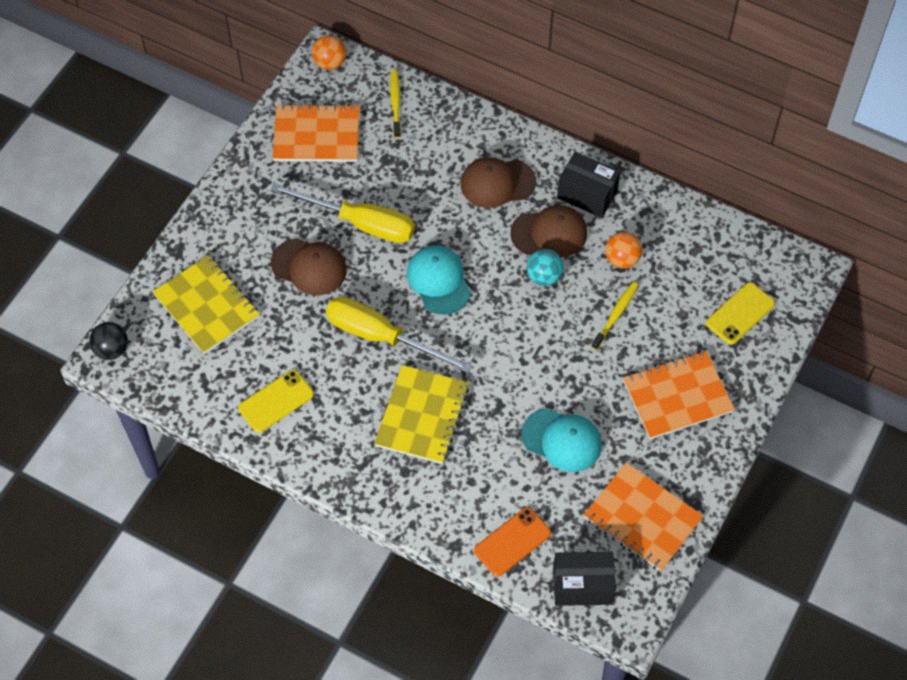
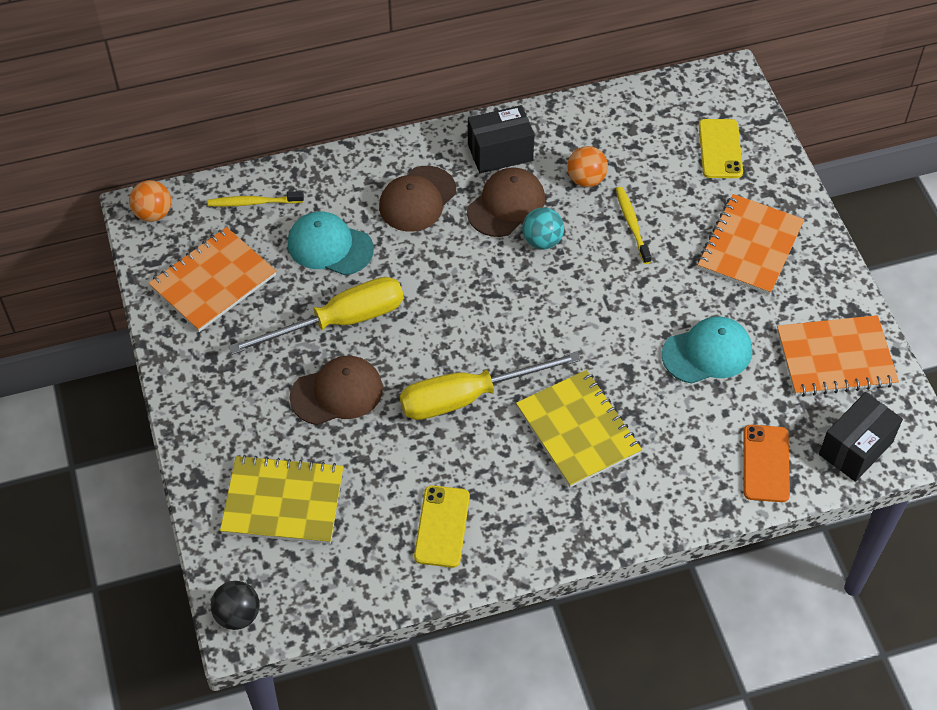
camera: 45 degrees left, 5 degrees down
(395, 103) = (253, 202): yellow toothbrush -> yellow toothbrush turned 45 degrees counterclockwise
(438, 281) = (462, 313): turquoise cap -> turquoise cap (330, 246)

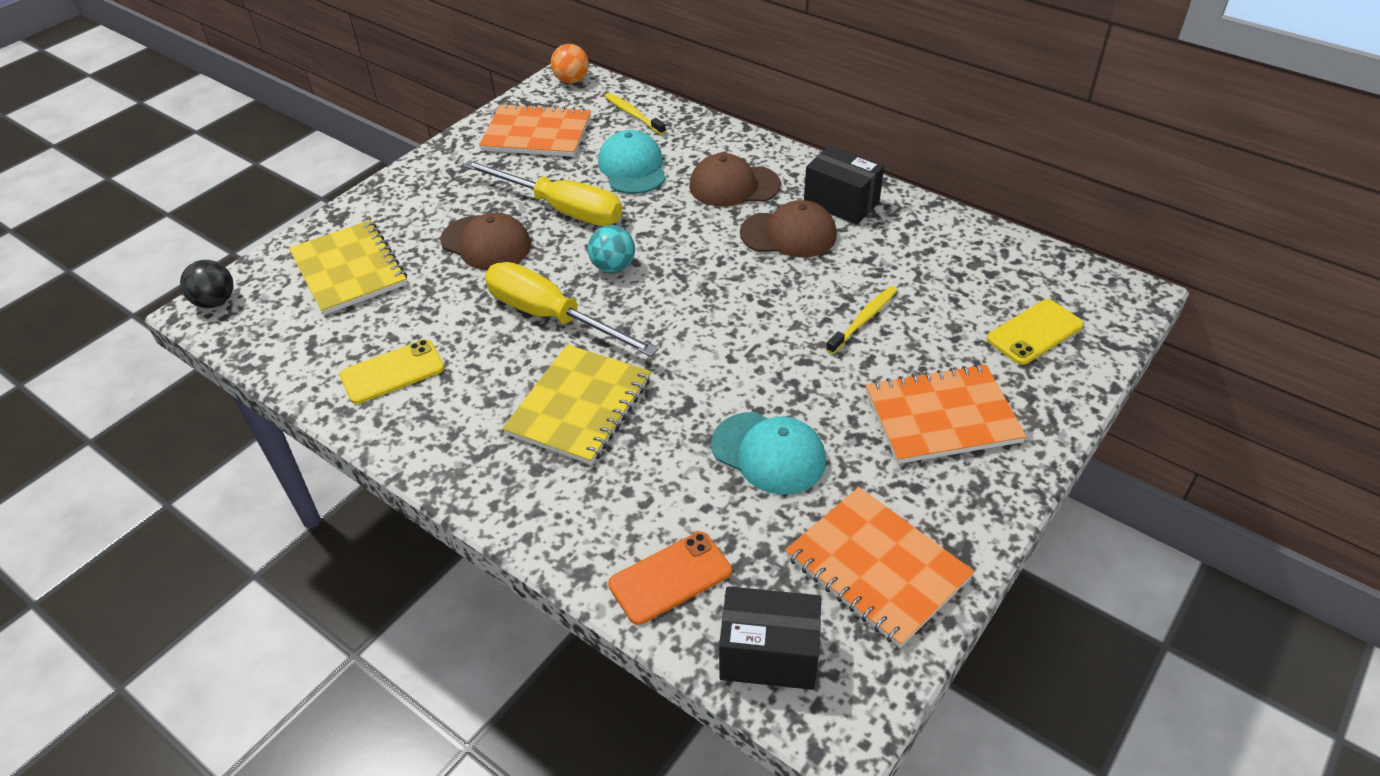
camera: 55 degrees right, 10 degrees down
(542, 241) = (774, 274): turquoise ball -> turquoise ball (613, 267)
(586, 179) = (878, 265): orange ball -> none

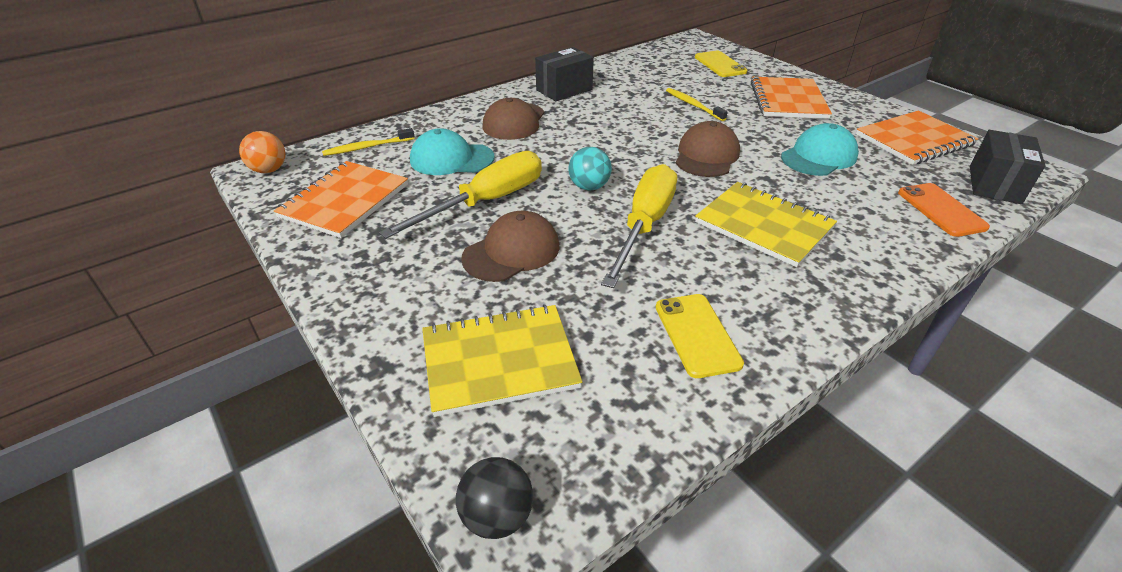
camera: 75 degrees left, 5 degrees down
(552, 317) = (644, 226): yellow screwdriver -> yellow screwdriver turned 150 degrees clockwise
(789, 234) = (588, 112): brown cap -> brown cap (706, 155)

